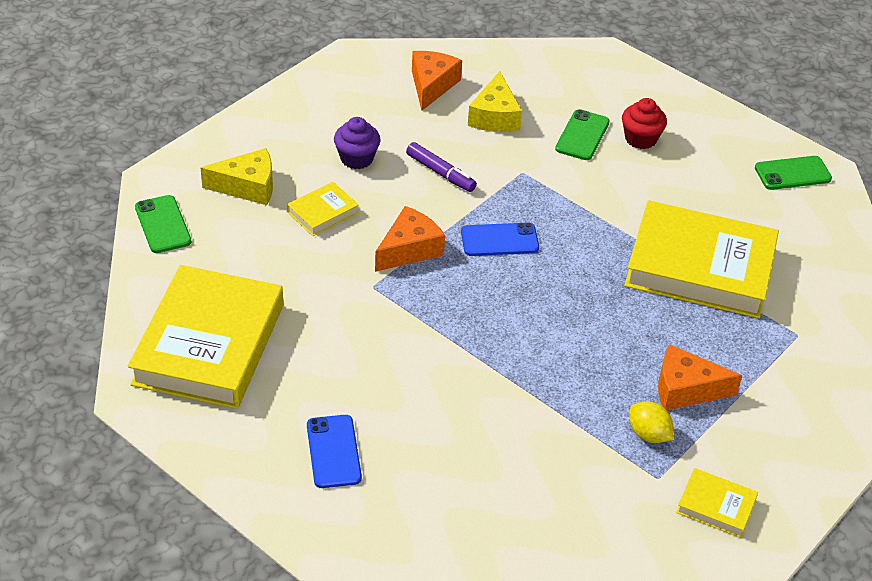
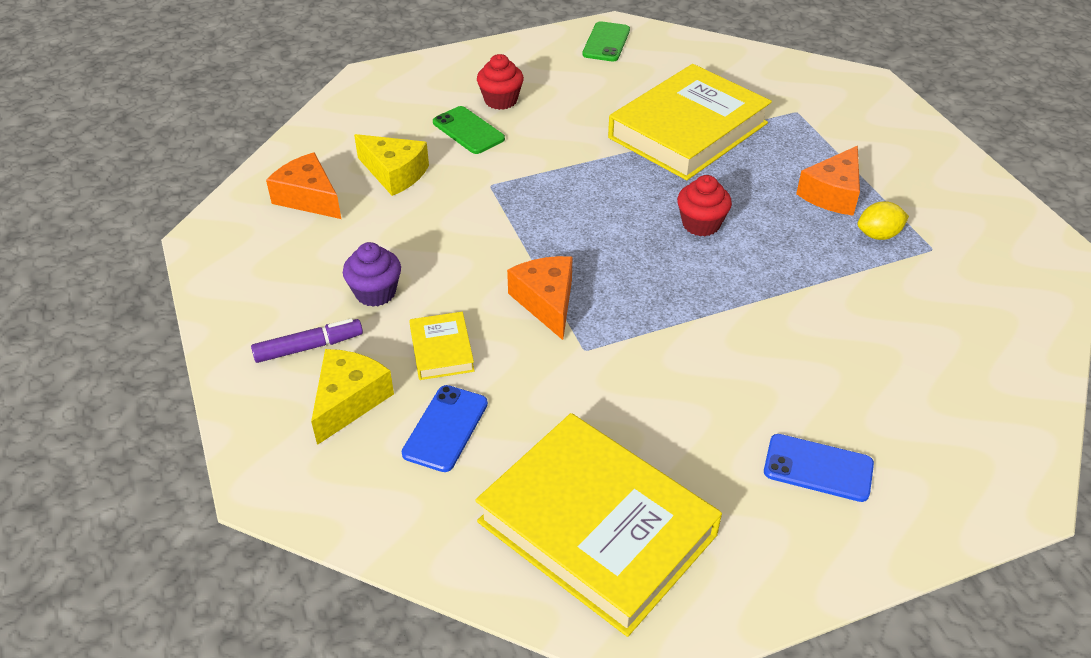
camera: 60 degrees left, 0 degrees up
(163, 224) = (355, 507): green phone -> none
(440, 173) = (447, 239): purple marker -> purple marker (308, 347)
(499, 240) = (575, 234): blue phone -> blue phone (445, 428)
(571, 311) = (701, 224): none -> red cupcake
(716, 506) = (976, 228): yellow book -> none

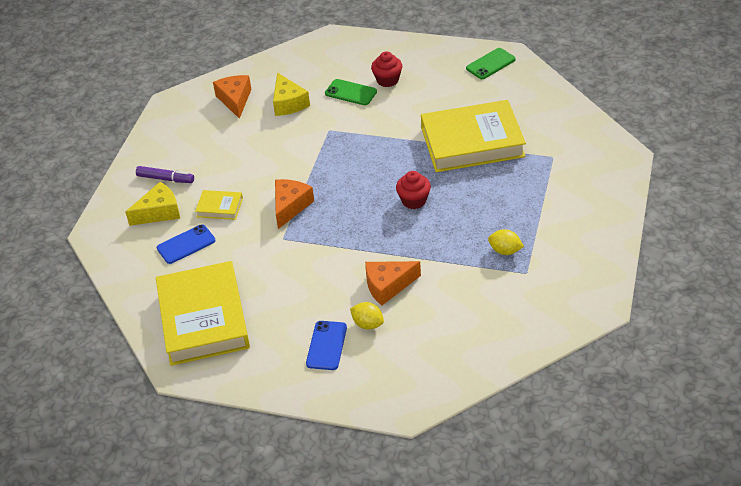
camera: 40 degrees right, 0 degrees up
(375, 293) = (218, 165): purple cupcake -> none
(441, 350) = (219, 207): yellow book -> yellow book turned 75 degrees clockwise
(468, 131) = (351, 92): green phone -> green phone turned 60 degrees counterclockwise
(818, 468) = (326, 345): blue phone -> blue phone turned 45 degrees clockwise
(832, 193) = (509, 216): orange cheese -> orange cheese (388, 286)
(834, 408) = (368, 324): none -> yellow lemon

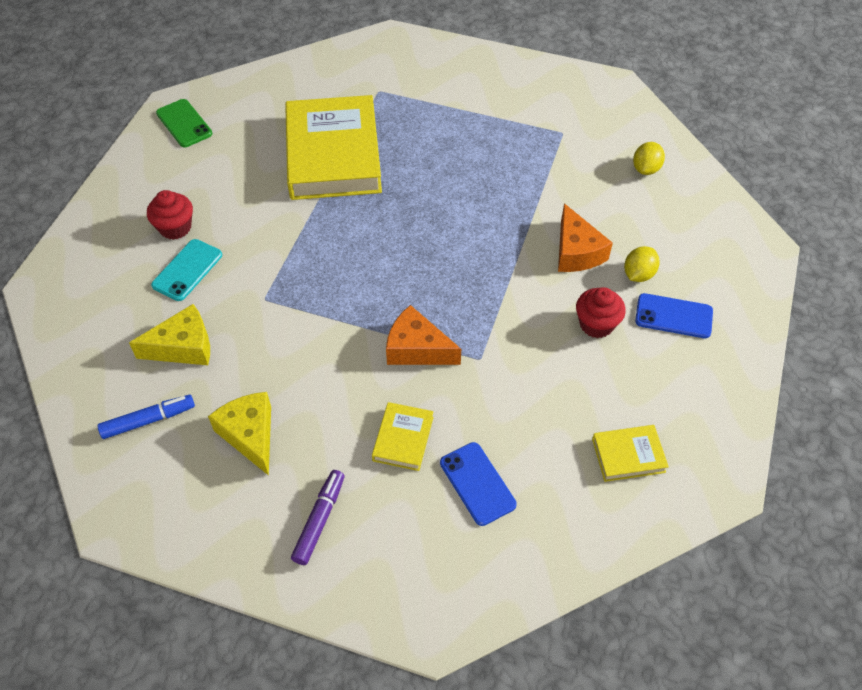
camera: 90 degrees left, 10 degrees up
(159, 212) = (398, 526): yellow cheese -> yellow cheese (250, 435)
(203, 318) = (628, 455): yellow book -> yellow book, size x0.43
(235, 100) = (148, 420): orange cheese -> blue marker
(351, 92) = (187, 270): green phone -> turquoise phone
(414, 200) = (430, 217): red cupcake -> red cupcake (596, 324)
(505, 251) = (527, 145): yellow lemon -> yellow lemon (646, 169)

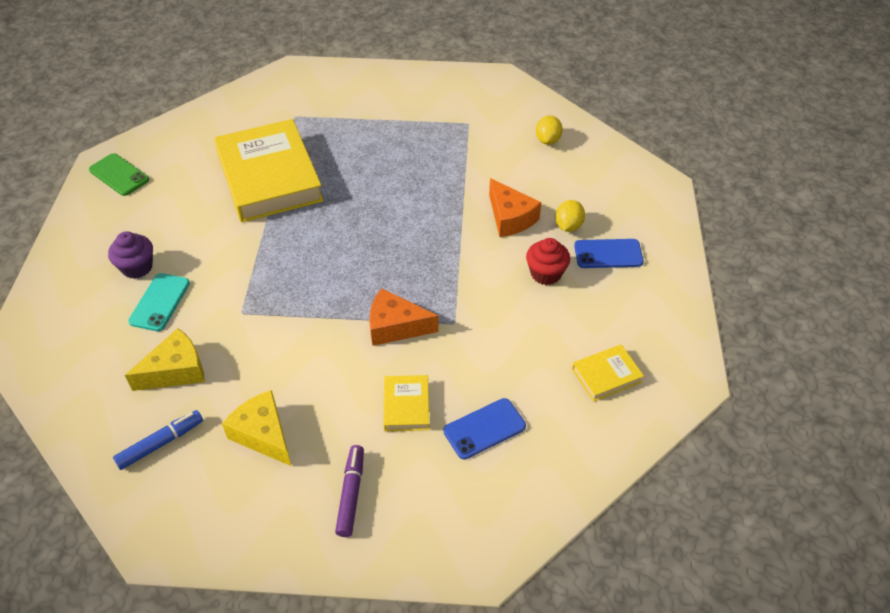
camera: 15 degrees left, 5 degrees down
(175, 228) = (137, 267): red cupcake -> purple cupcake
(477, 483) = (484, 428): blue phone -> blue phone turned 75 degrees counterclockwise

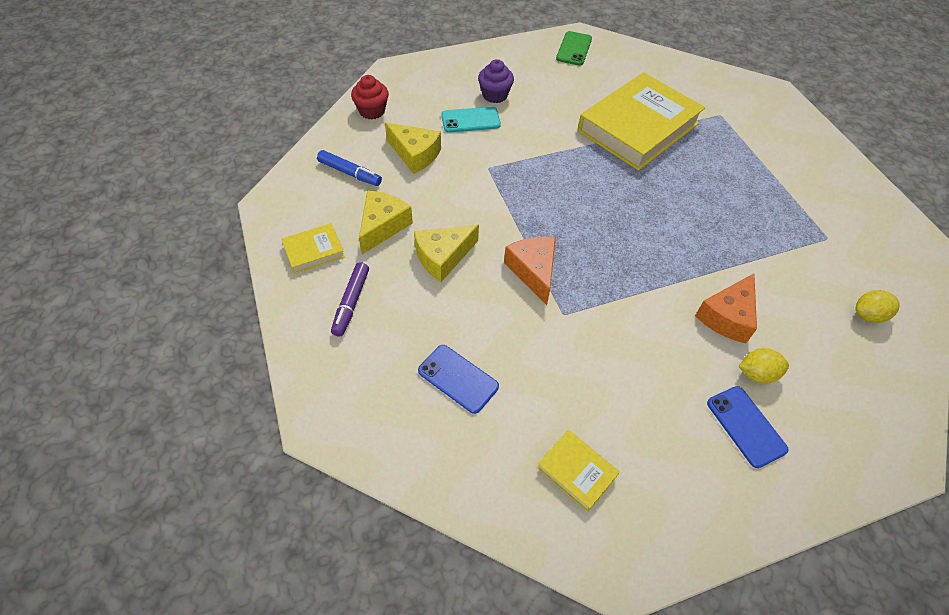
camera: 65 degrees right, 5 degrees up
(337, 393) = (443, 257): none -> yellow cheese
(351, 494) = (351, 302): purple marker -> purple marker turned 120 degrees clockwise
(406, 406) = (453, 309): yellow book -> yellow book (314, 251)
(546, 273) = (675, 372): red cupcake -> red cupcake (372, 111)

